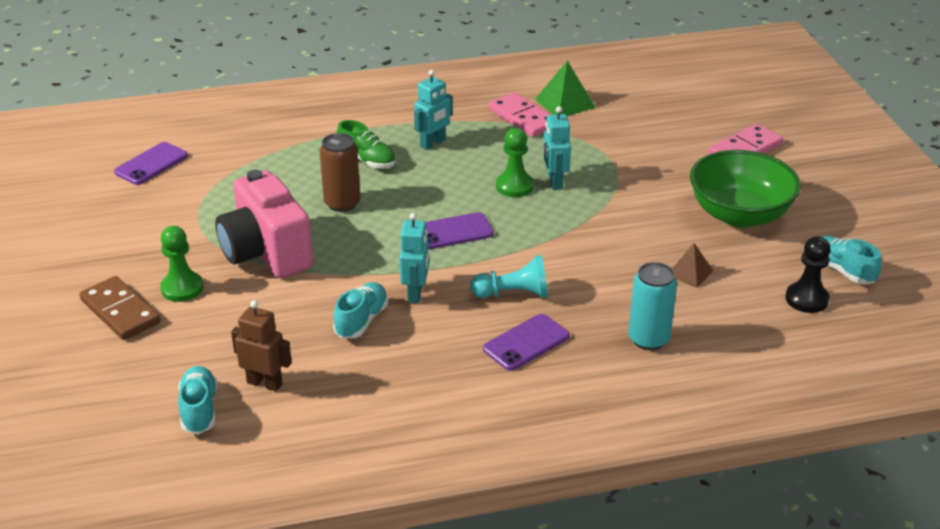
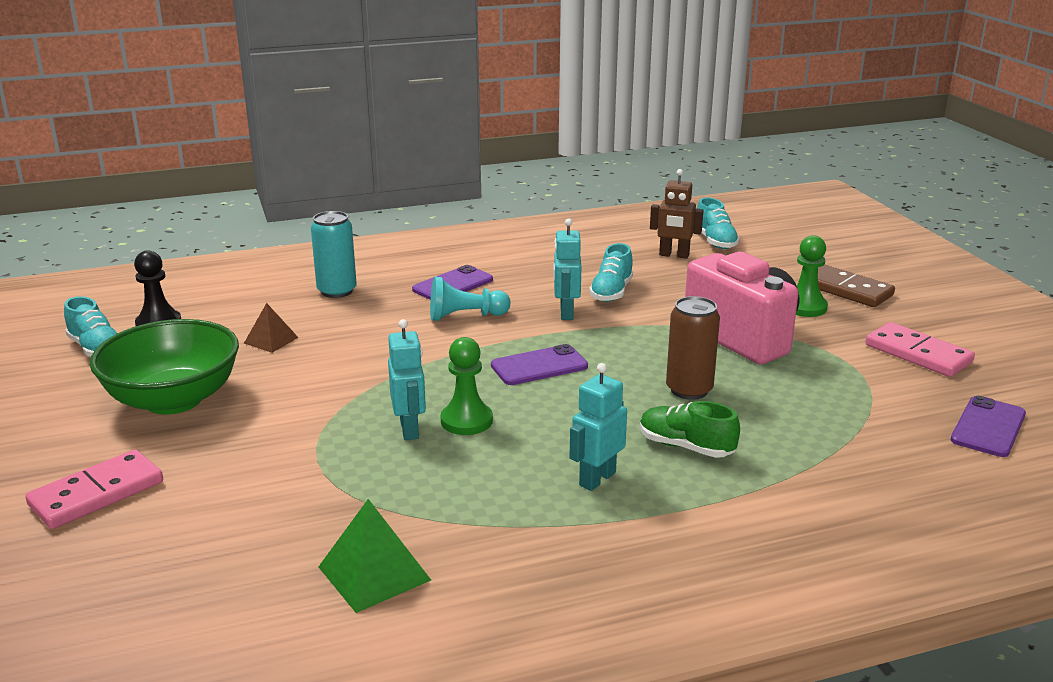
camera: 175 degrees right, 10 degrees down
(523, 118) = (453, 535): pink domino -> pink domino (918, 354)

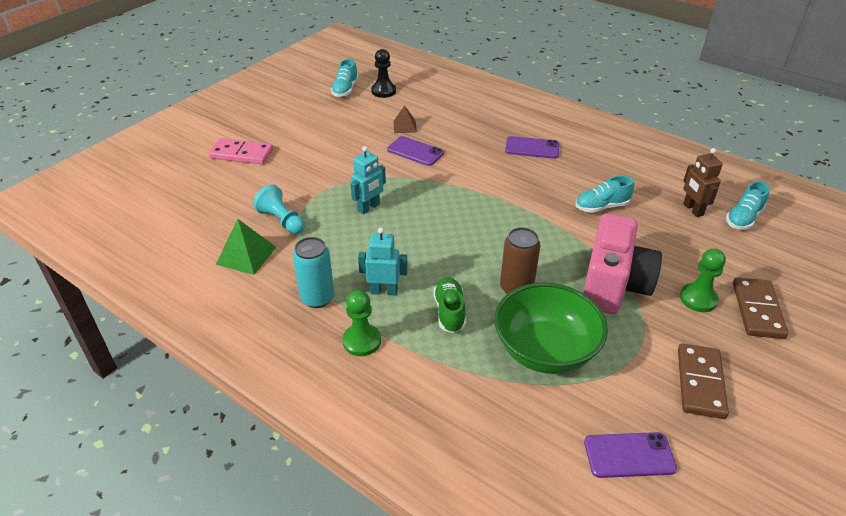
camera: 55 degrees right, 15 degrees up
(173, 400) = (326, 131): green bowl -> green bowl (545, 350)
(337, 291) = (476, 118): turquoise can -> turquoise can (317, 298)
(465, 316) = (501, 169): turquoise pawn -> turquoise pawn (282, 220)
(466, 421) = (395, 221): green pawn -> green pawn (362, 341)
(539, 366) = (477, 219): purple phone -> purple phone (415, 151)
(566, 313) = (551, 201): turquoise robot -> none
(918, 354) = (700, 383): pink domino -> brown domino

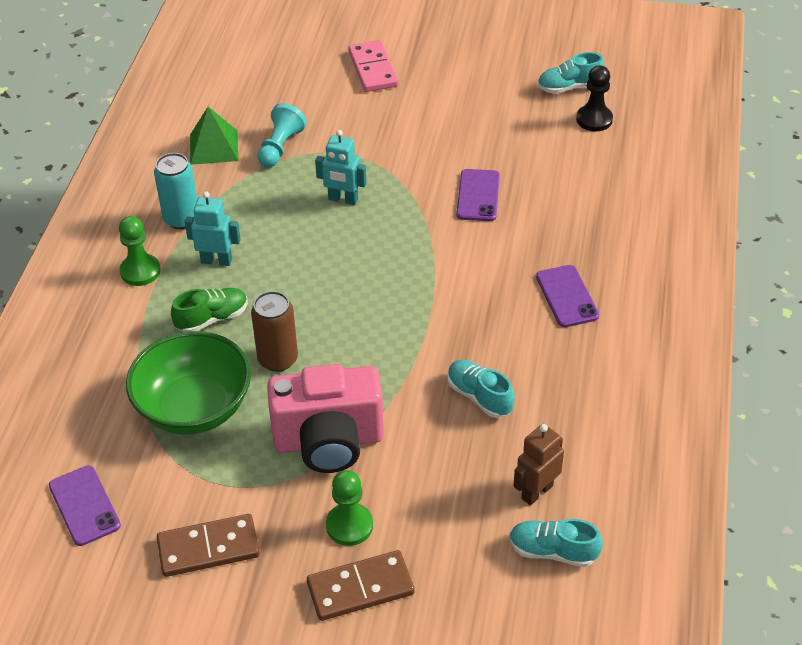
camera: 65 degrees right, 5 degrees up
(384, 291) = (216, 261): turquoise robot -> turquoise robot turned 60 degrees counterclockwise
(405, 126) = (526, 167): brown pyramid -> none

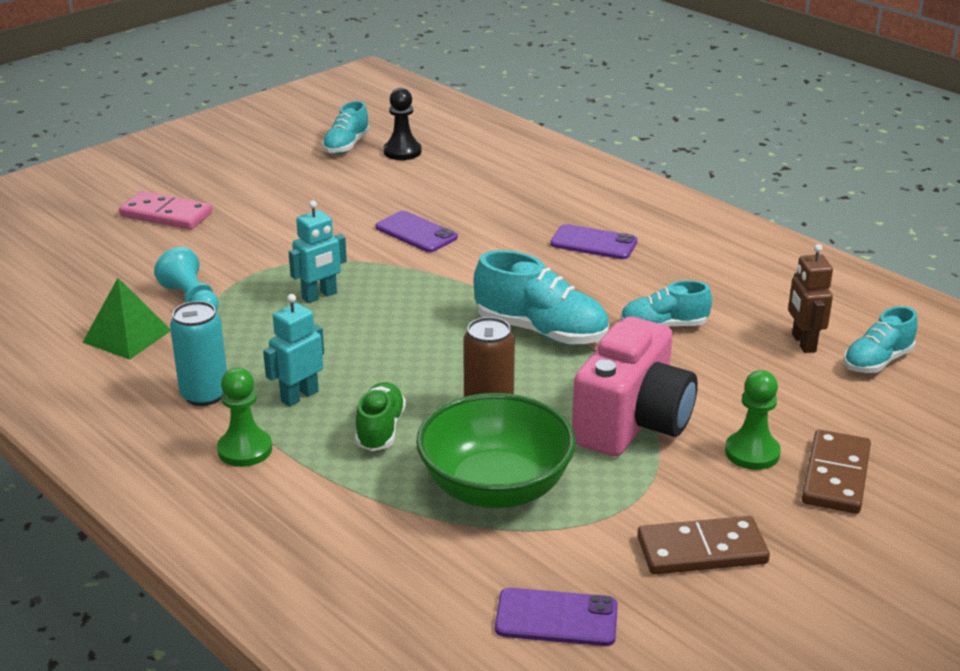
camera: 55 degrees left, 15 degrees down
(208, 548) = (701, 550): brown domino -> brown domino turned 60 degrees clockwise
(405, 333) = (541, 331): none -> turquoise shoe

